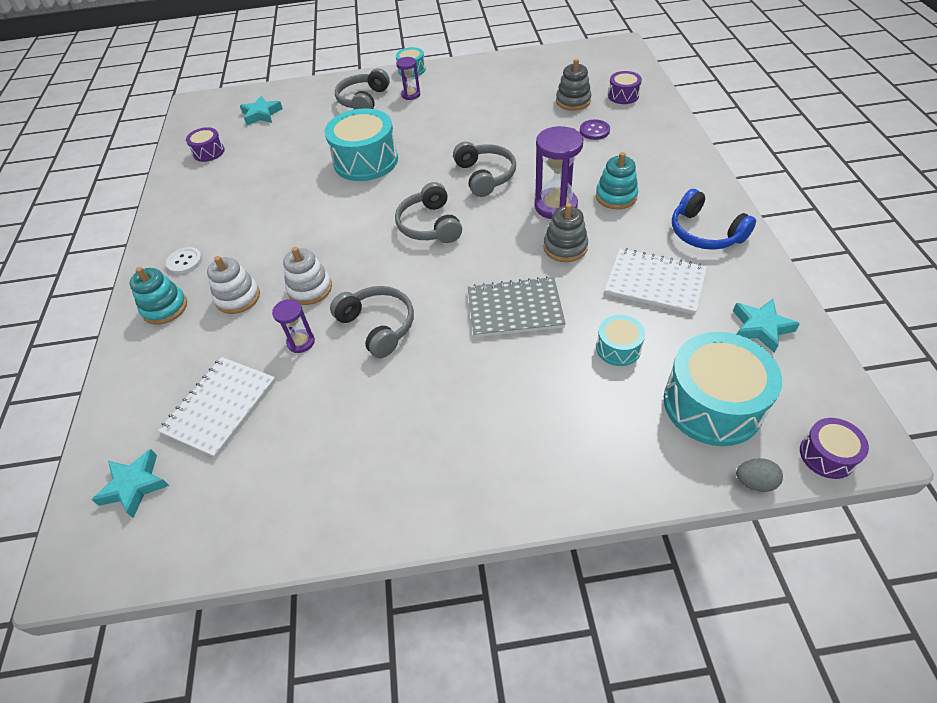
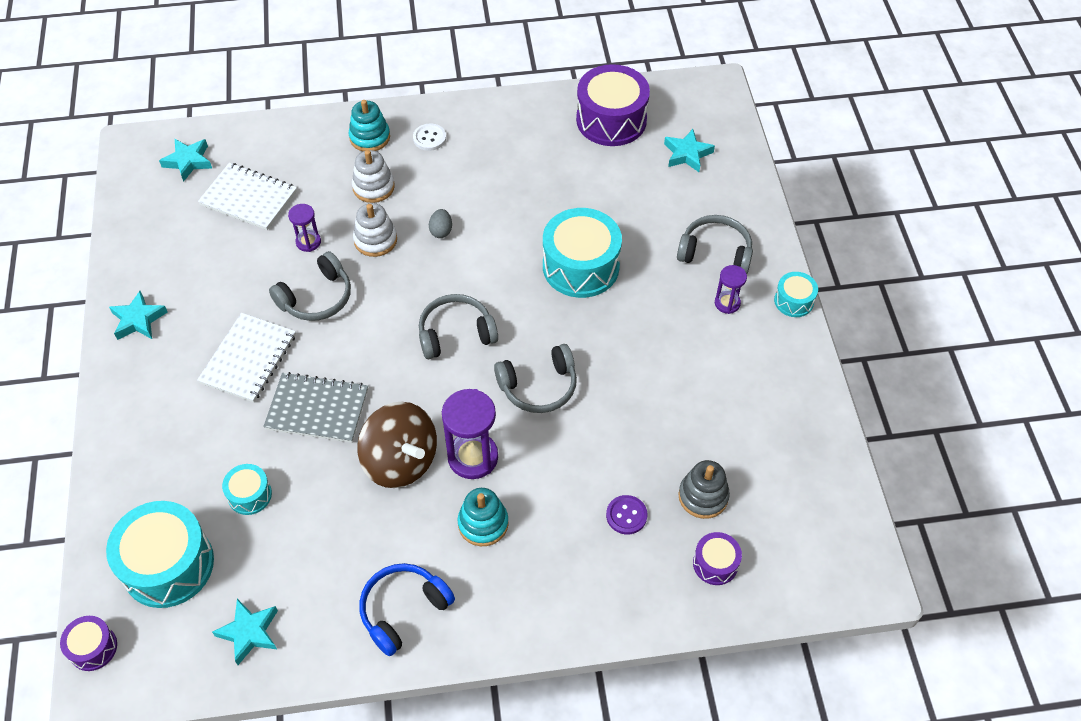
camera: 85 degrees right, 5 degrees up
(209, 152) = (611, 120): purple drum -> purple drum, size x2.00
(392, 496) = (138, 320): none -> turquoise star
(515, 309) = (317, 409): grey notebook -> grey notebook turned 75 degrees counterclockwise
(565, 247) = (400, 461): grey stacking toy -> brown spinning top
(655, 283) = (331, 542): white notebook -> white notebook (248, 359)
(754, 482) = (83, 580): grey egg -> grey egg (441, 231)

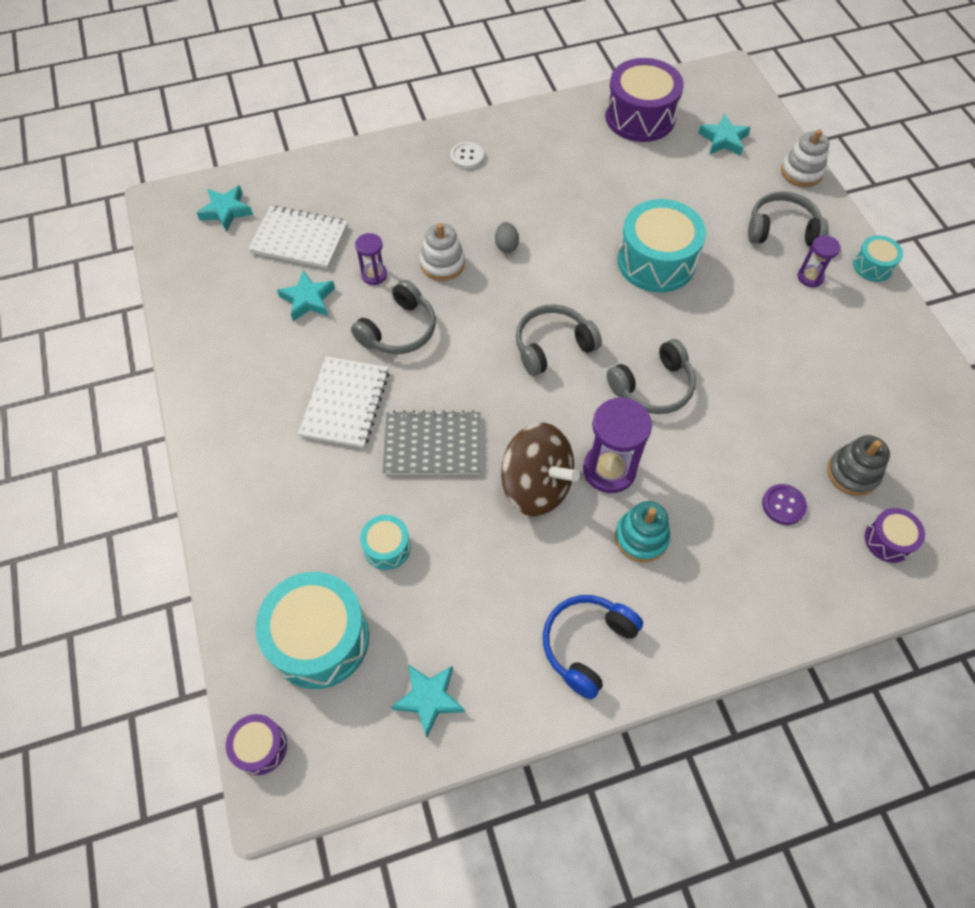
camera: 10 degrees left, 5 degrees up
(138, 320) = (216, 380): turquoise star -> turquoise star (308, 299)
(370, 137) = (406, 163): turquoise stacking toy -> none
(373, 187) = (425, 211): white stacking toy -> white stacking toy (801, 172)

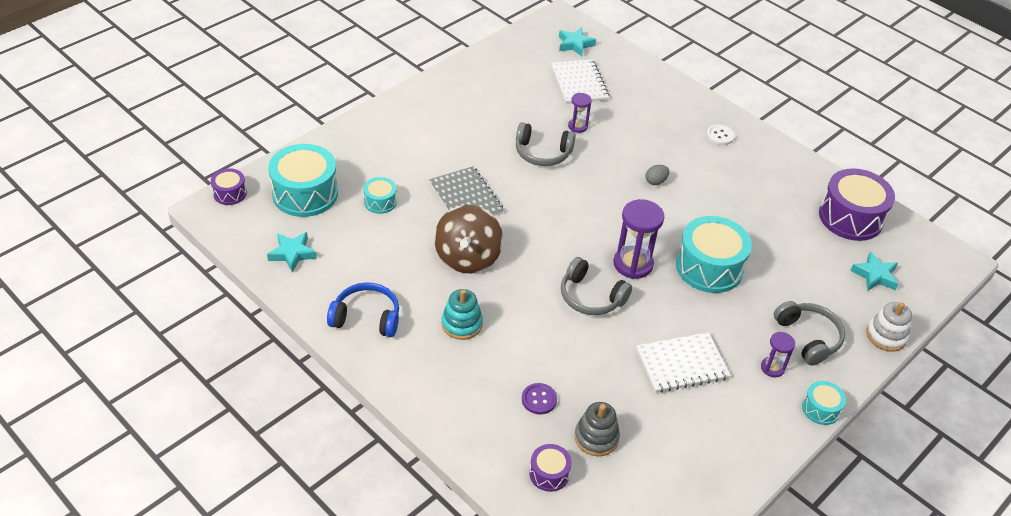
camera: 60 degrees right, 15 degrees down
(308, 299) = (535, 104): turquoise star -> none
(345, 403) = (469, 148): white notebook -> white notebook (681, 364)
(442, 263) = (613, 155): white stacking toy -> none
(552, 346) = (586, 232): grey headphones -> none
(609, 470) = (504, 292): purple hourglass -> purple hourglass (633, 264)

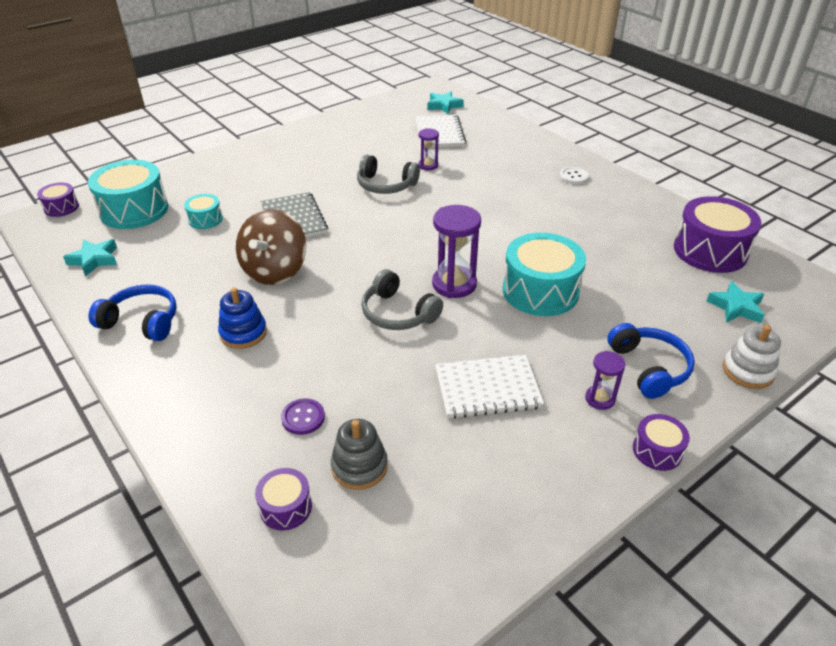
camera: 10 degrees right, 5 degrees down
(462, 324) = (243, 333): turquoise stacking toy -> blue stacking toy
(655, 181) = (497, 212): grey egg -> none
(808, 337) = (649, 368): grey headphones -> blue headphones
(820, 409) = (657, 450): turquoise drum -> purple drum

